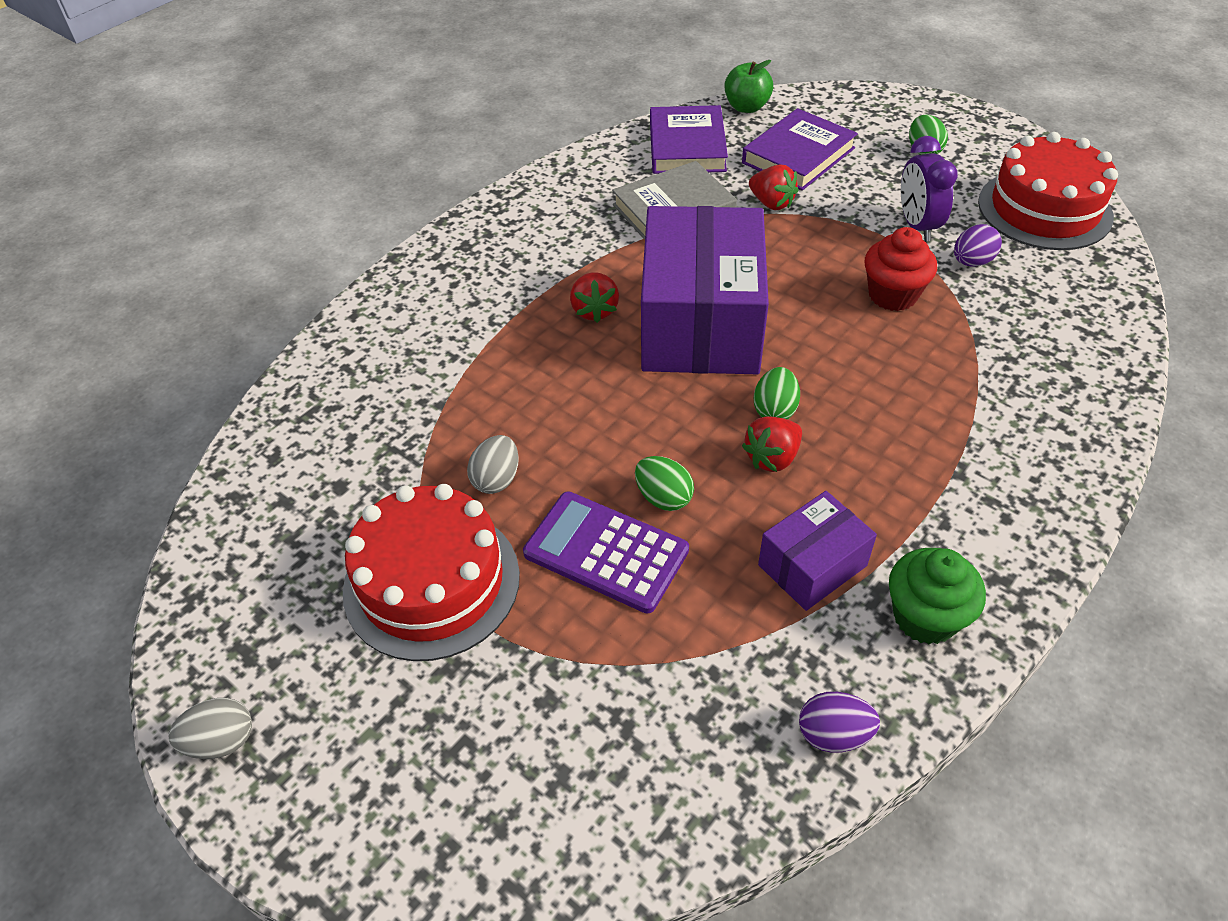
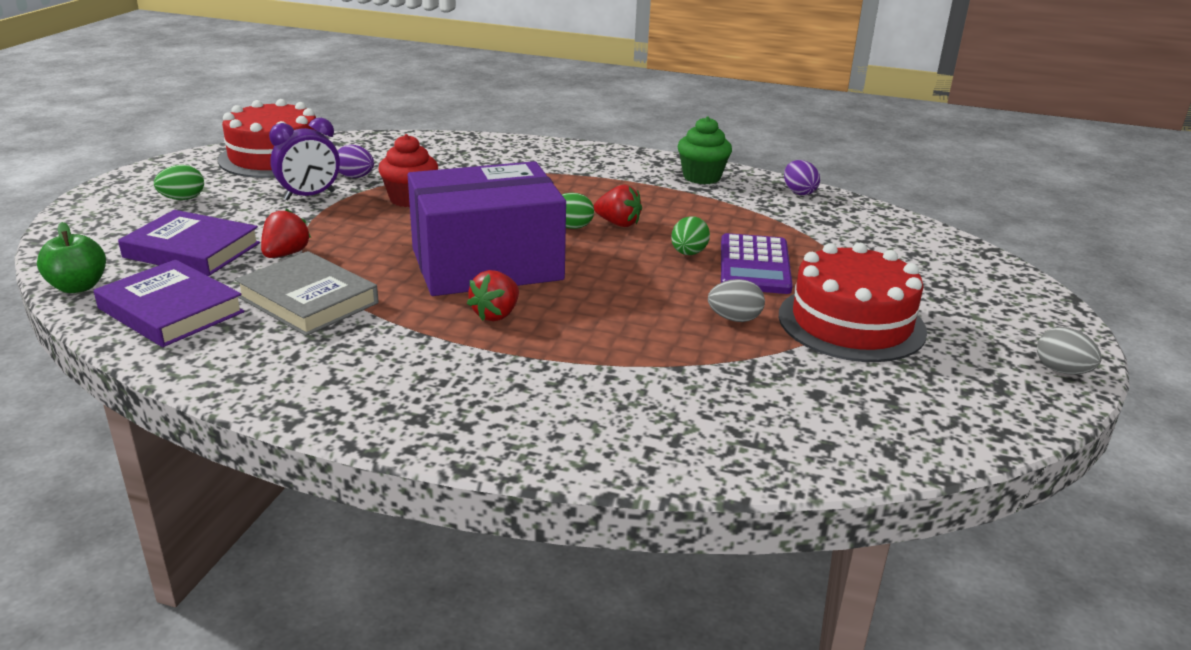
camera: 115 degrees left, 20 degrees down
(594, 310) = (496, 314): red strawberry -> red strawberry turned 150 degrees clockwise
(687, 146) = (171, 310): purple book -> purple book turned 60 degrees clockwise
(812, 565) = (696, 205): purple box -> none

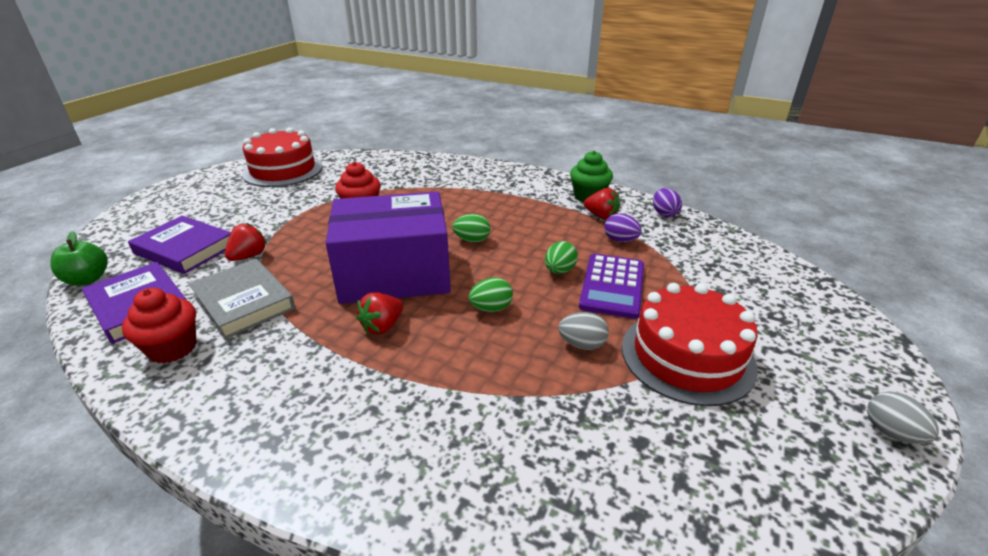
camera: 10 degrees right, 5 degrees up
(183, 199) = (203, 203): green egg -> green egg (491, 308)
(245, 347) = (173, 348): none -> red cupcake
(309, 196) = (291, 204): purple clock -> none
(355, 177) = (331, 188): purple egg -> purple egg (620, 240)
(618, 223) = (511, 238): red strawberry -> red strawberry (601, 216)

